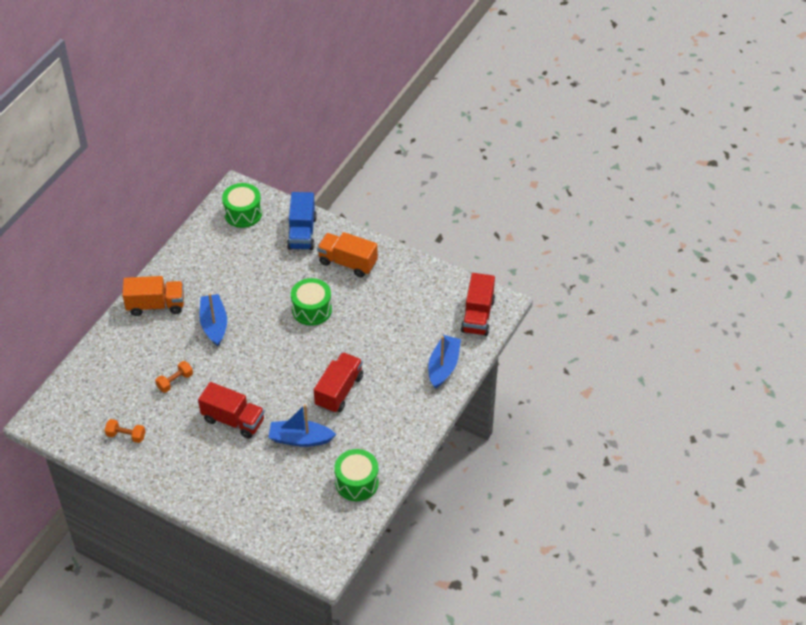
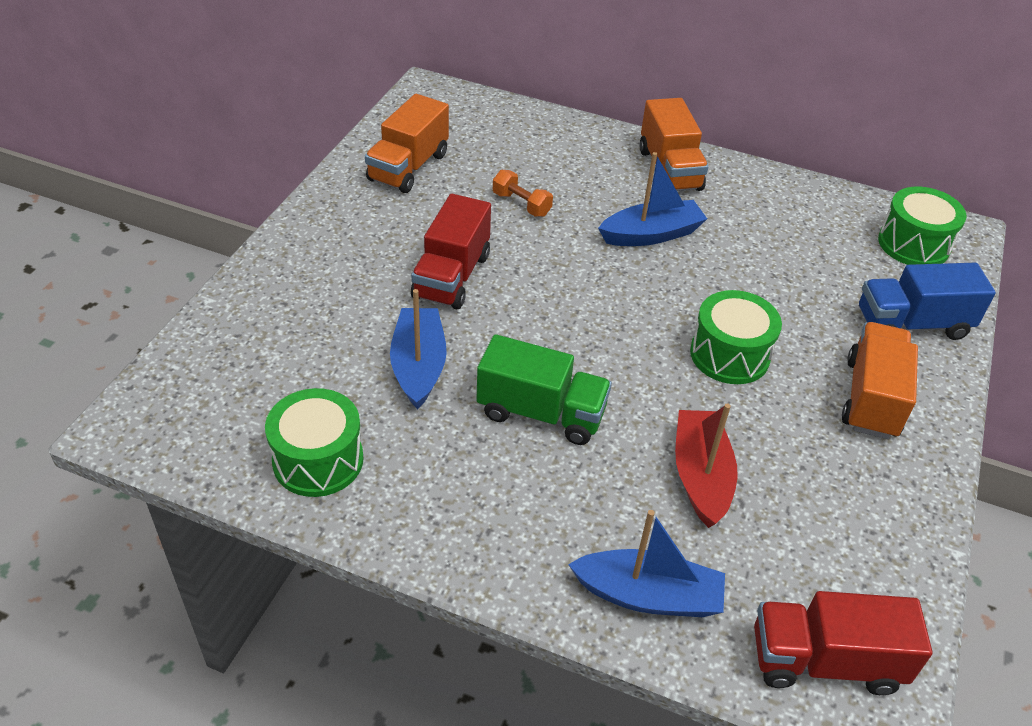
camera: 80 degrees right, 5 degrees down
(126, 436) = (408, 167): orange dumbbell -> orange truck
(339, 391) = (541, 413): red truck -> green truck
(384, 336) = (700, 476): none -> red boat

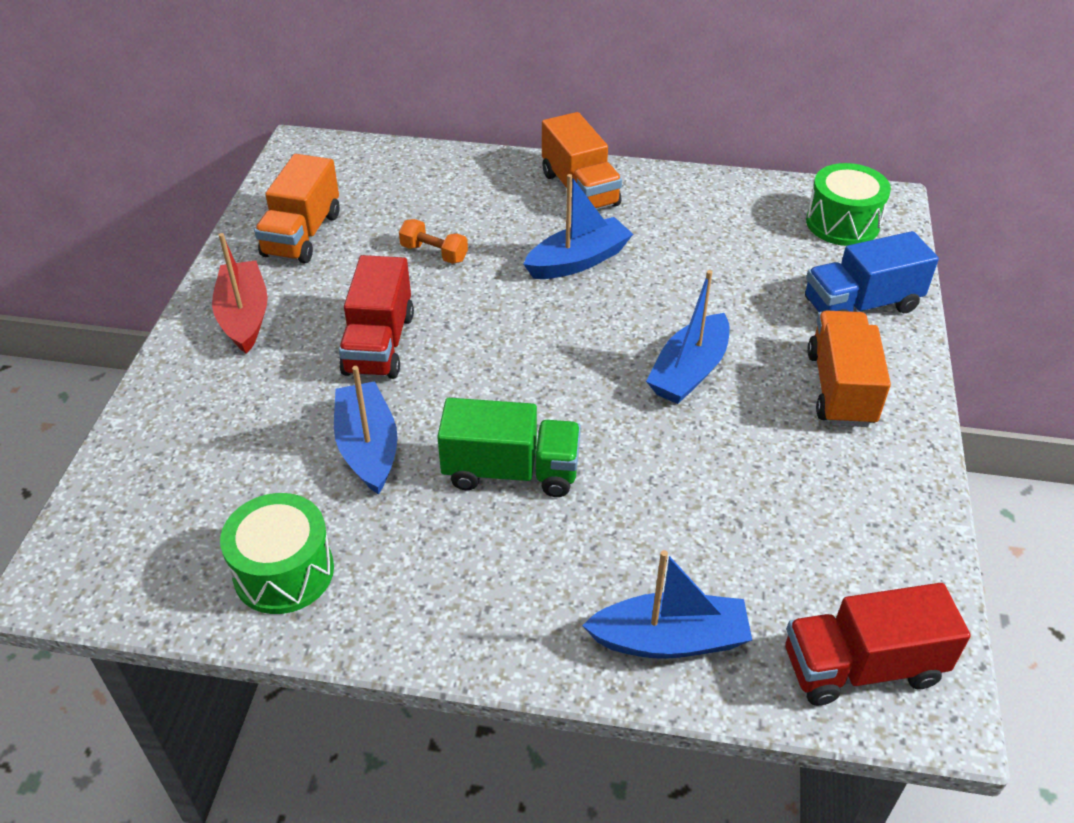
camera: 10 degrees left, 0 degrees up
(700, 476) = (691, 503): red boat -> red boat (244, 316)
(729, 355) = (689, 371): green drum -> blue boat

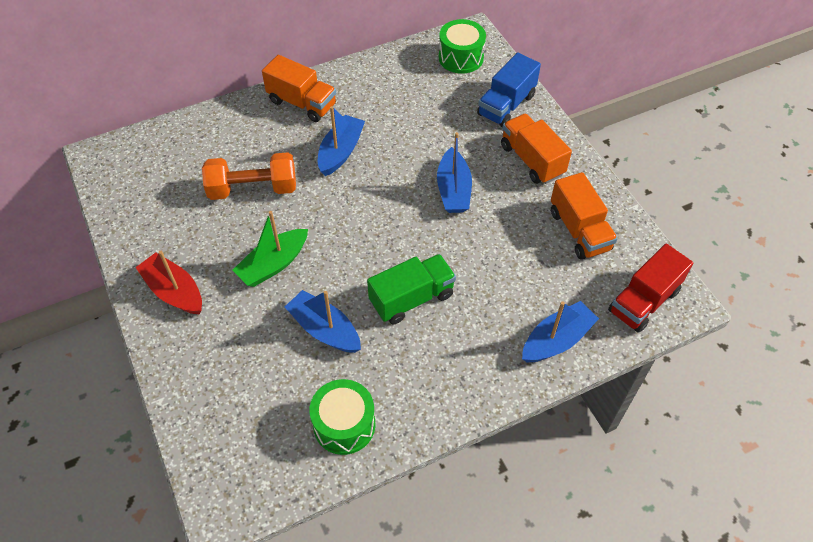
camera: 35 degrees left, 10 degrees up
(302, 235) = (158, 218): orange truck -> orange truck (579, 230)
(379, 344) = (273, 264): red truck -> green boat
(434, 253) = (253, 189): orange dumbbell -> orange dumbbell, size x1.92

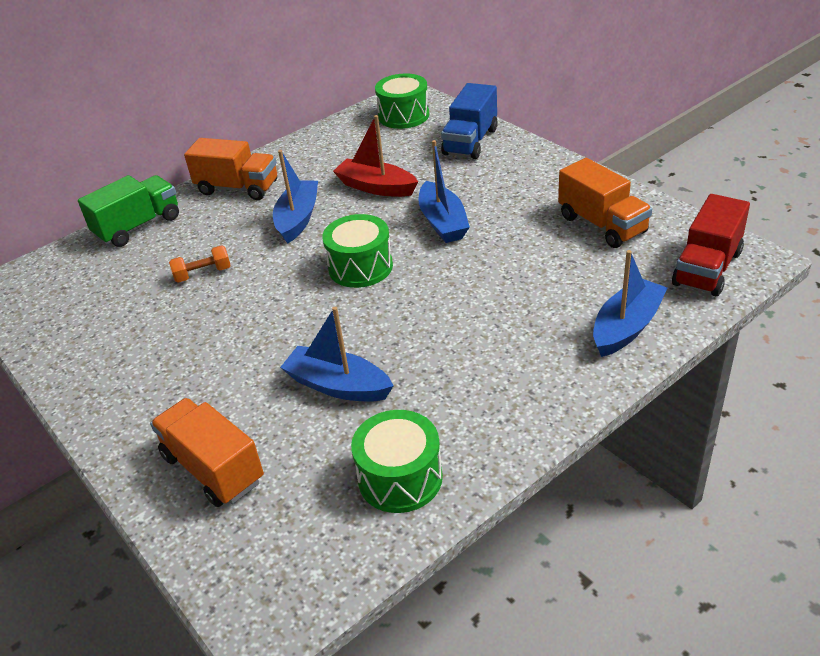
camera: 10 degrees left, 15 degrees down
(174, 291) = (130, 394): red boat -> red boat (376, 187)
(253, 189) = (203, 274): orange dumbbell -> orange dumbbell, size x0.52
(273, 264) = (251, 337): green boat -> none
(374, 218) = (360, 267): none -> green drum
(411, 298) = (435, 330): green truck -> green truck (138, 226)
(532, 160) = (519, 179): orange truck -> orange truck (213, 468)

